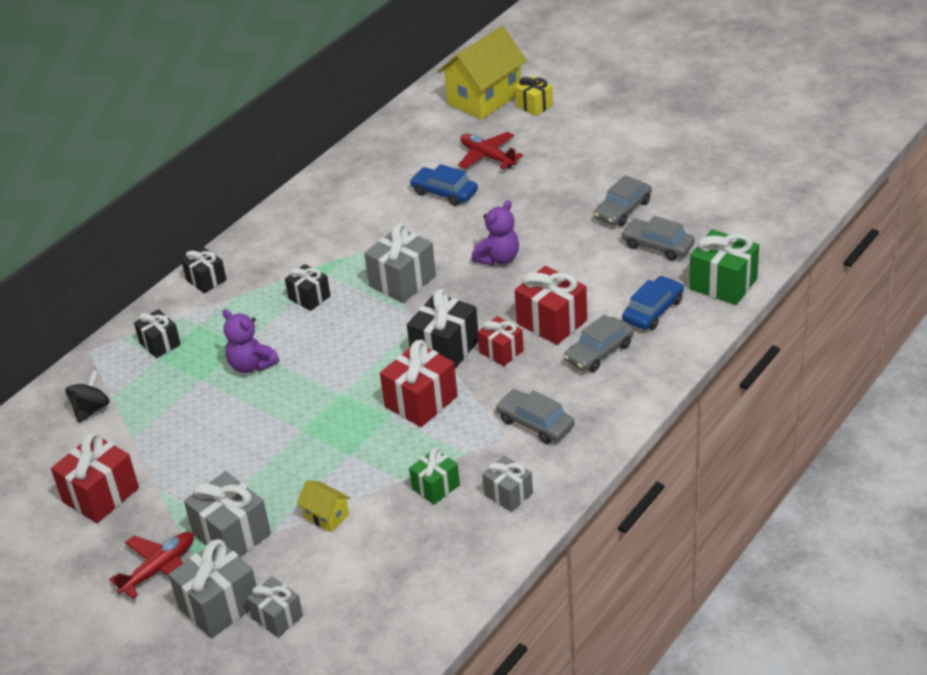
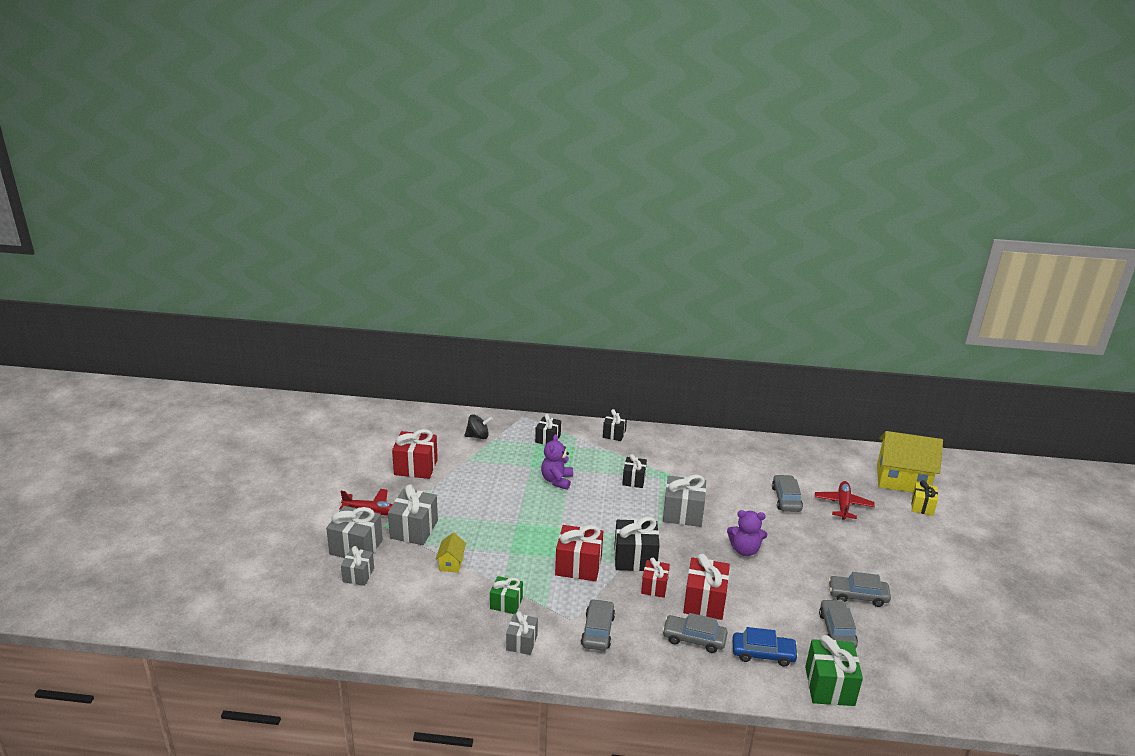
camera: 55 degrees right, 10 degrees down
(444, 192) = (786, 499): blue car -> grey car

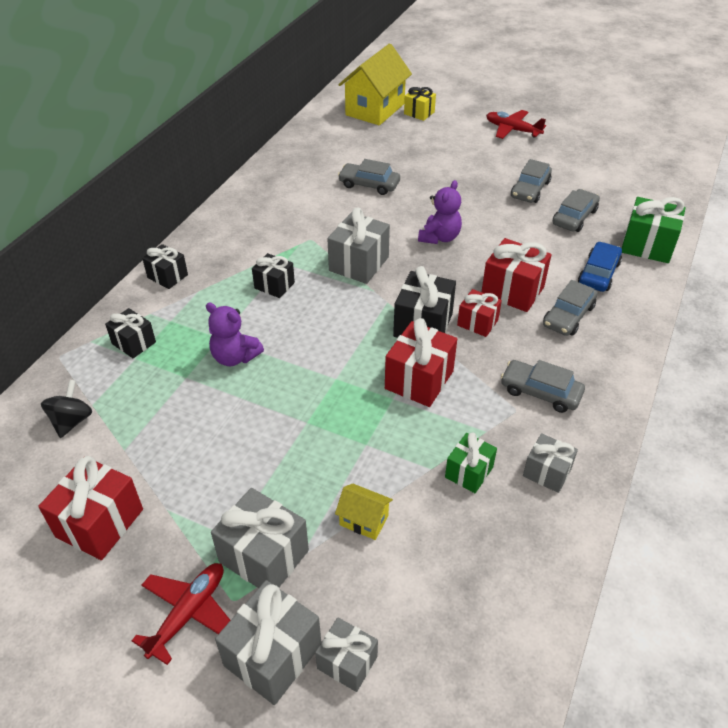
camera: 70 degrees left, 15 degrees up
(837, 630) = (574, 217): grey car -> grey car turned 105 degrees clockwise
(843, 505) = (395, 154): red plane -> red plane (512, 130)

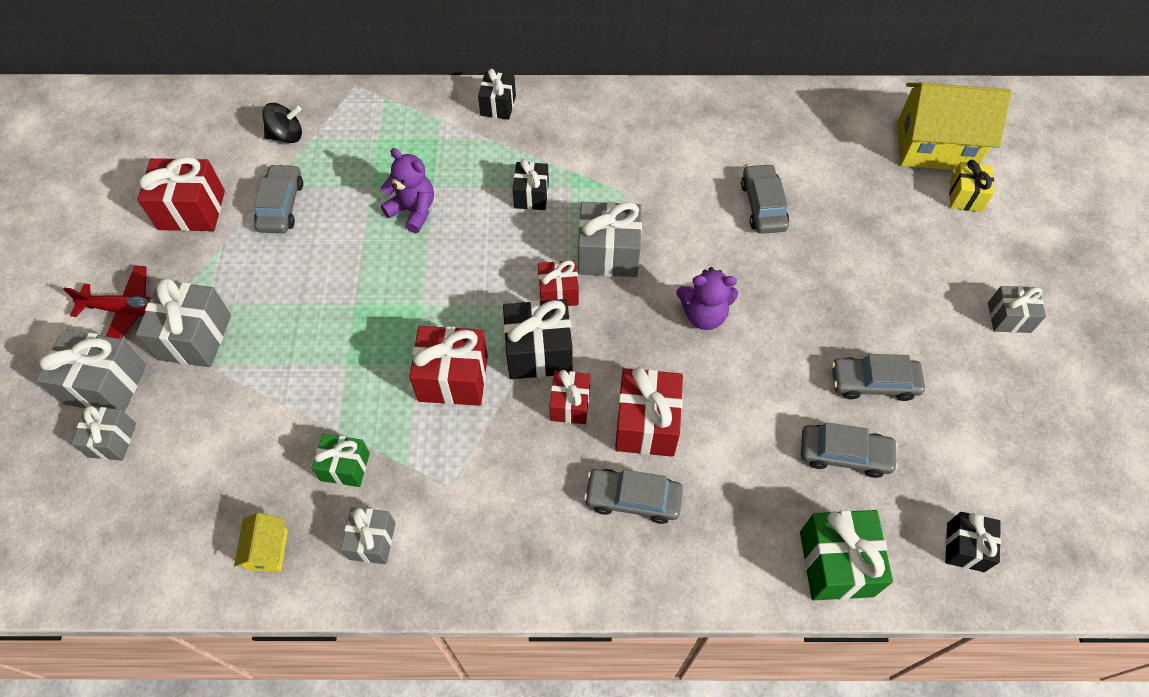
camera: 65 degrees right, 15 degrees up
(134, 343) = (396, 127): black gift -> black gift (965, 547)
(235, 357) = (413, 210): purple teddy bear -> purple teddy bear turned 120 degrees clockwise
(364, 520) = (256, 397): yellow house -> yellow house (268, 550)
(376, 299) = (558, 292): none -> red gift
(512, 130) = (1009, 317): red plane -> grey gift
(540, 392) = (487, 503): grey car -> grey car (281, 205)
(598, 273) = (737, 514): blue car -> none

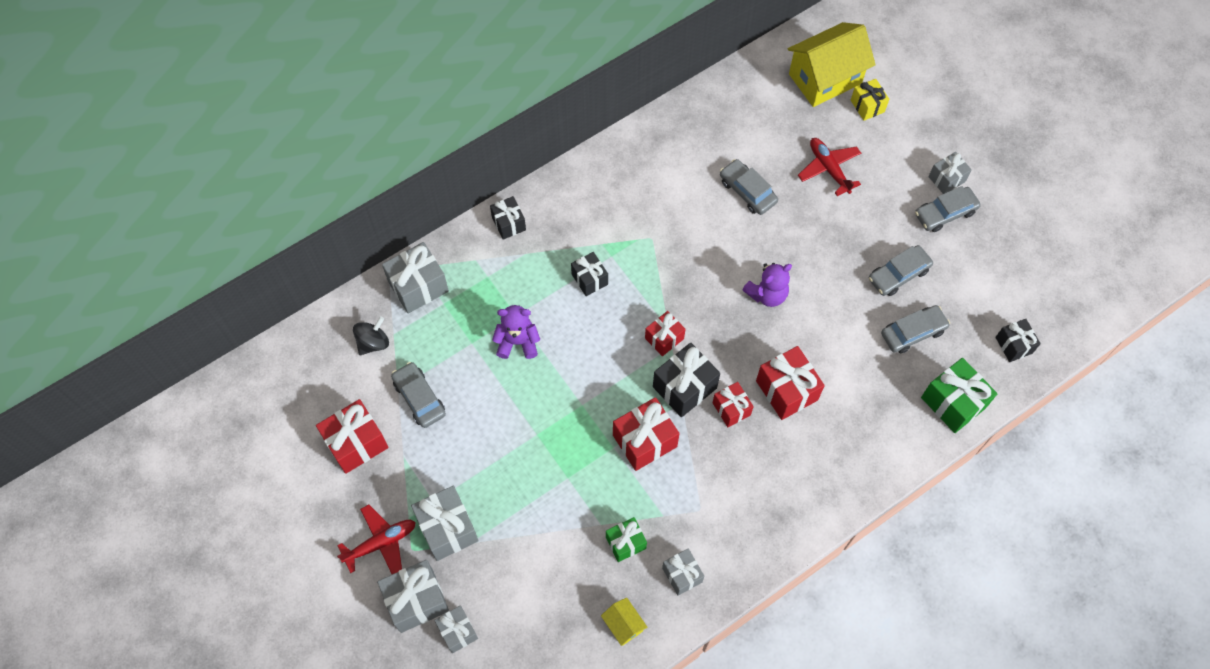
camera: 35 degrees left, 5 degrees up
(608, 254) = (675, 290): grey gift -> grey gift (418, 286)
(633, 499) = (814, 442): grey car -> grey car (945, 213)
(872, 232) = (828, 168): none -> red plane

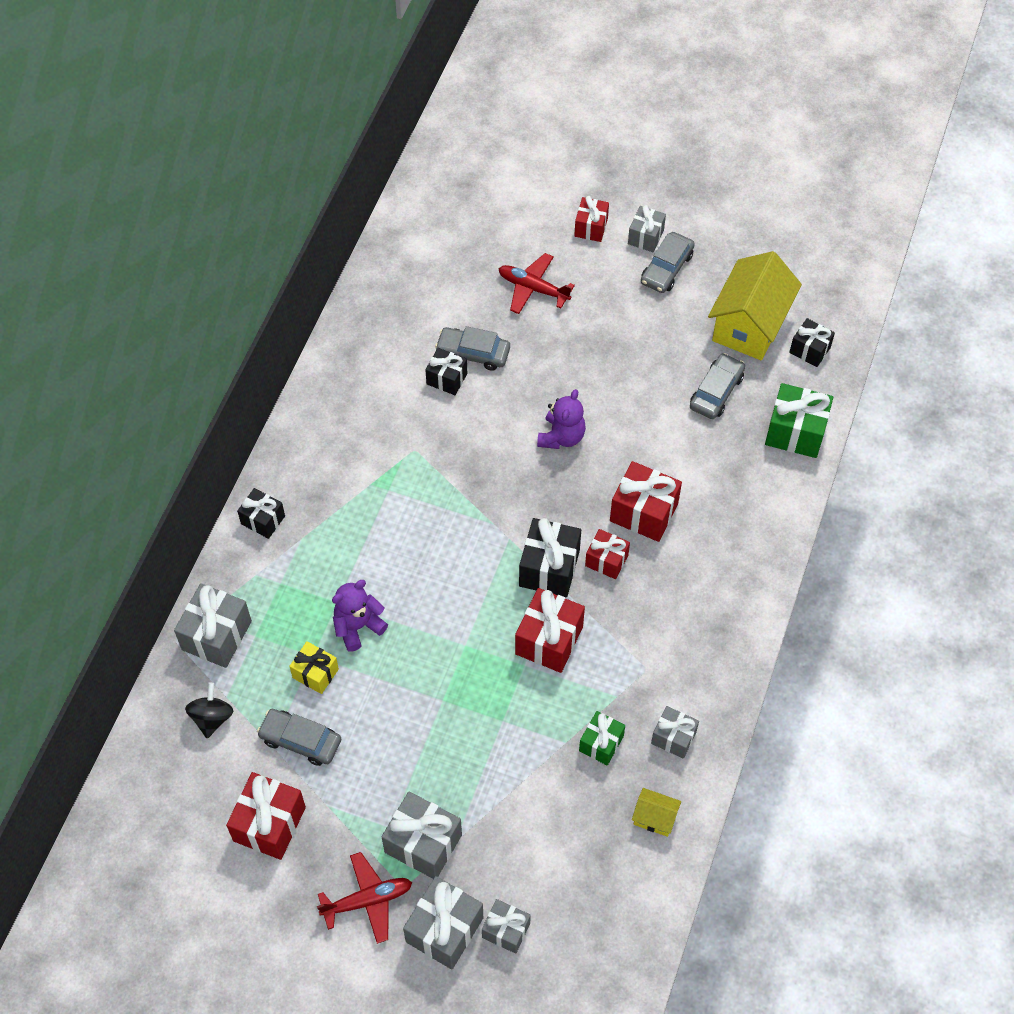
camera: 35 degrees left, 5 degrees down
(381, 543) = (368, 900): red plane -> red plane turned 45 degrees clockwise
(589, 279) = (383, 524): black gift -> black gift (447, 379)
(664, 338) = (496, 535): red gift -> red gift (591, 227)
(825, 79) = (468, 207): yellow house -> yellow house (749, 325)
(867, 106) = (526, 211): yellow gift -> yellow gift (315, 673)
(898, 274) = (666, 347): grey car -> none

